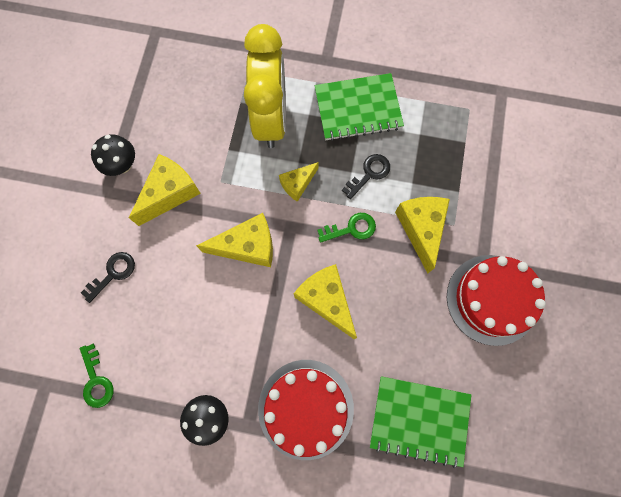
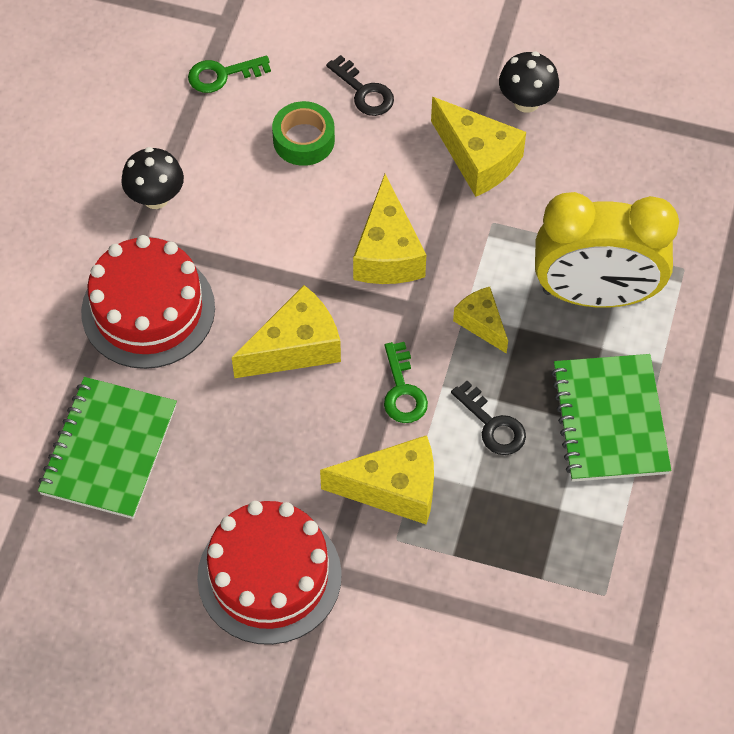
camera: 95 degrees right, 15 degrees down
(156, 312) = (304, 140): none -> green tape

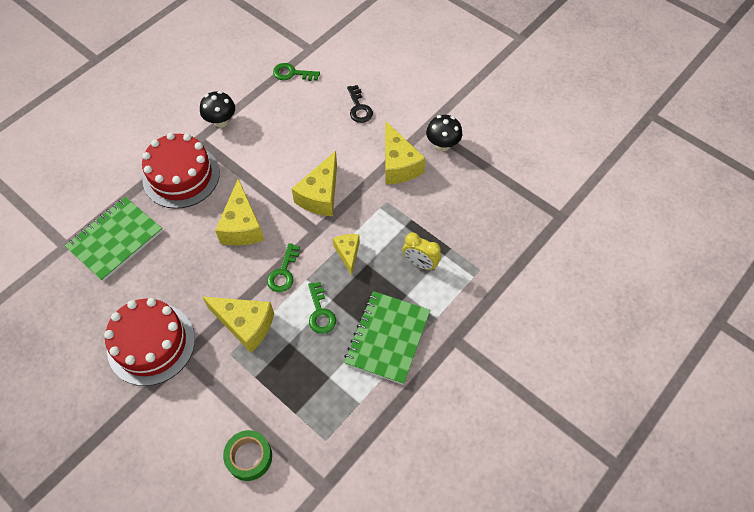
camera: 25 degrees right, 0 degrees up
(295, 347) = (242, 226): yellow cheese -> yellow cheese turned 90 degrees clockwise
(304, 140) = (313, 121): green tape -> green tape (249, 457)
(492, 425) = (320, 312): black key -> green key
(595, 294) = (420, 263): yellow clock -> yellow clock, size x0.47

